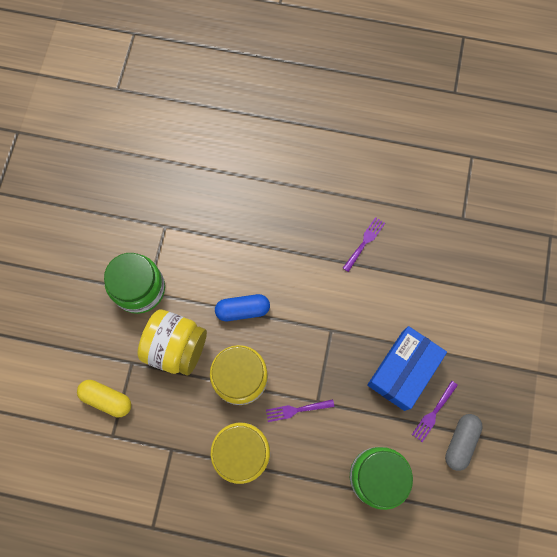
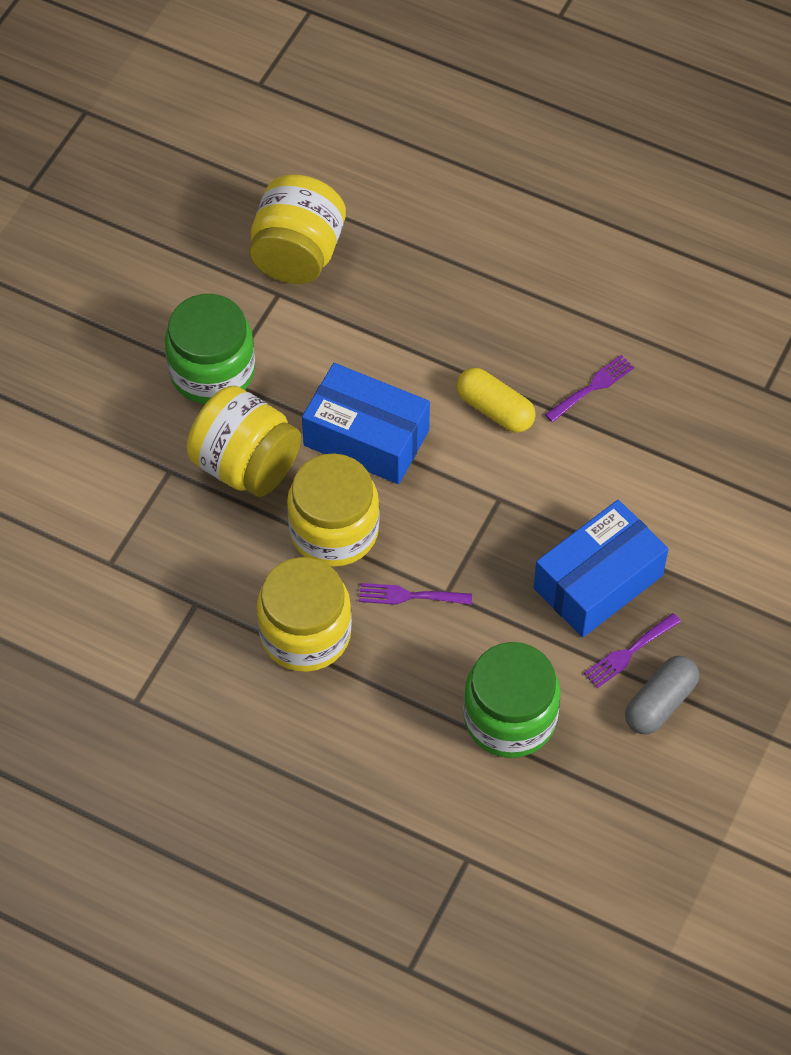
camera: 15 degrees right, 15 degrees down
(107, 399) = (116, 511): yellow capsule -> yellow capsule (495, 410)
(169, 197) = (297, 254): none -> yellow jar
(243, 310) = (366, 437): blue capsule -> blue box

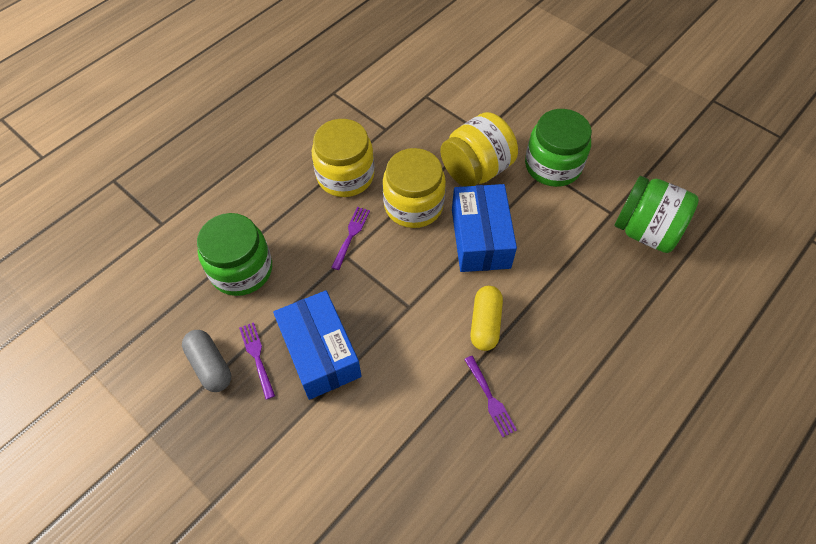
camera: 105 degrees right, 0 degrees up
(297, 254) = (645, 231): yellow jar -> green jar
(366, 437) = (480, 238): blue box -> blue box turned 45 degrees counterclockwise
(495, 410) = (485, 323): yellow capsule -> yellow capsule turned 45 degrees counterclockwise

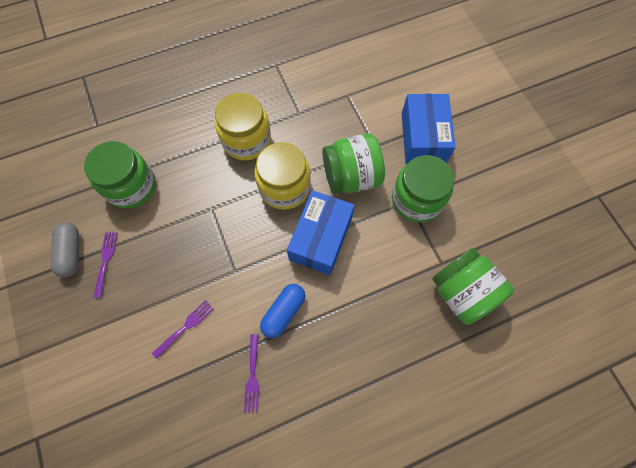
camera: 25 degrees right, 10 degrees up
(320, 353) = (150, 278): blue box -> blue box (423, 138)
(351, 235) = (223, 193): purple fork -> purple fork (185, 327)
(476, 169) = (351, 177): yellow jar -> green jar
(485, 323) = (283, 312): yellow capsule -> blue capsule

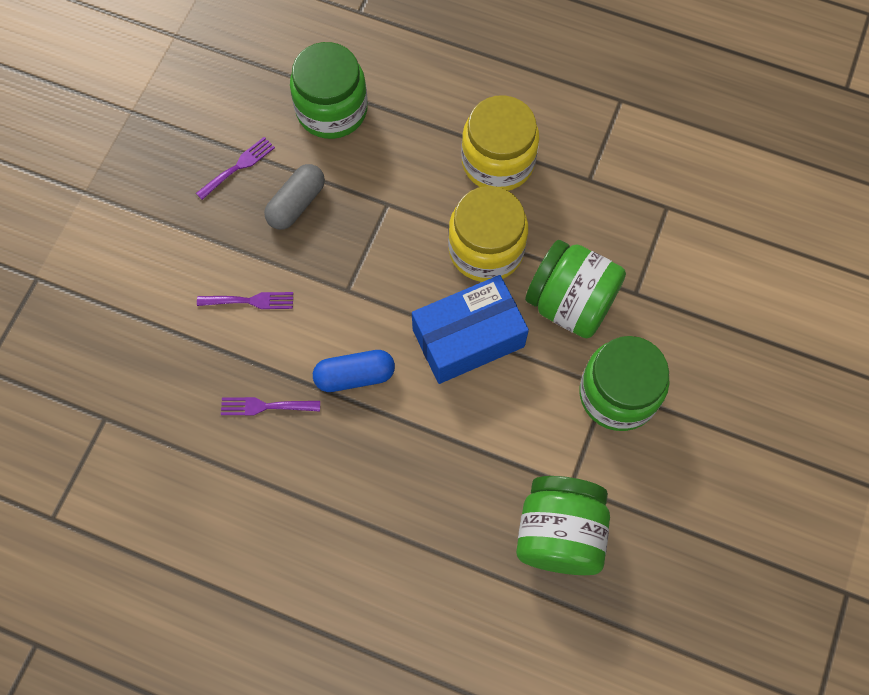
camera: 45 degrees right, 0 degrees up
(71, 252) = (215, 129): grey capsule -> grey capsule (296, 204)
(252, 376) = (266, 406): purple fork -> purple fork turned 45 degrees clockwise
(423, 138) = (703, 334): blue box -> none

